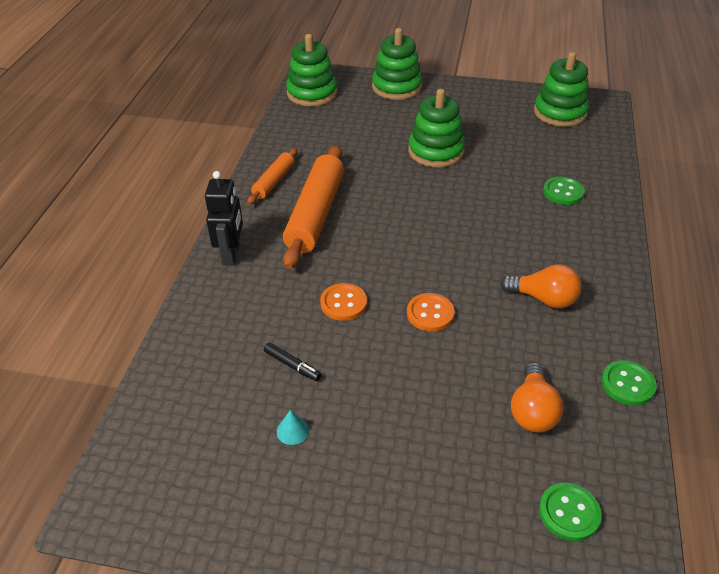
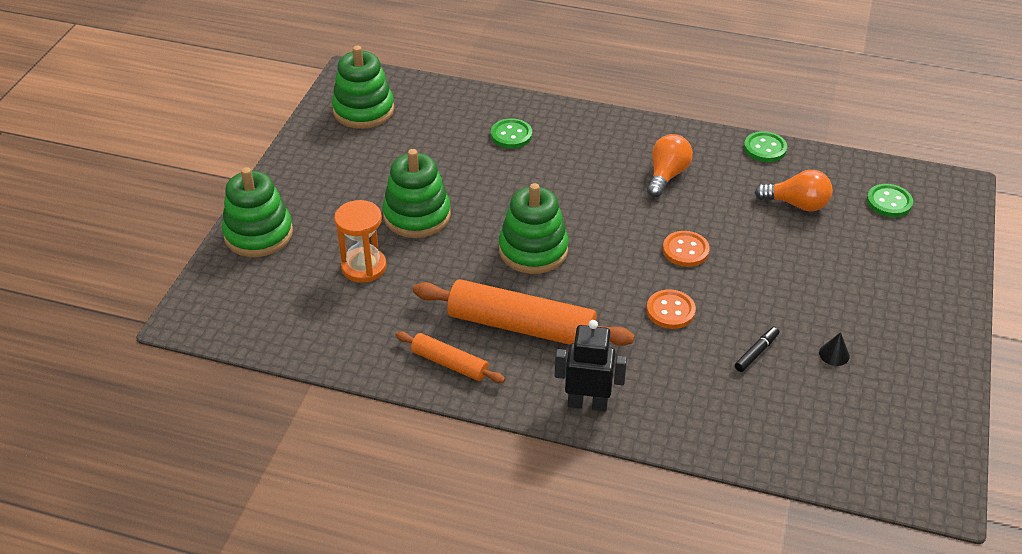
camera: 85 degrees left, 0 degrees up
(292, 431) = (834, 354): turquoise cone -> black cone
(312, 93) = (244, 319): green stacking toy -> green stacking toy (533, 250)
(371, 133) = (364, 267): none -> orange hourglass

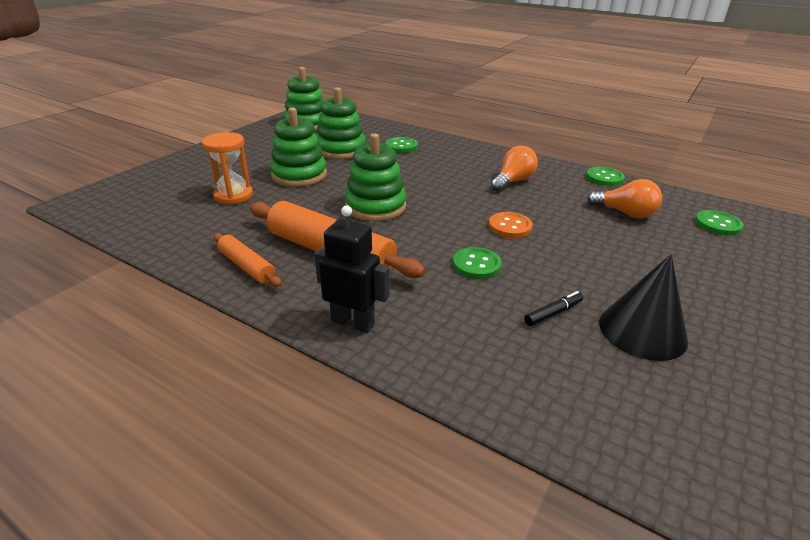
camera: 15 degrees right, 10 degrees down
(258, 234) = (176, 168): green stacking toy -> green stacking toy (341, 150)
(670, 311) = (476, 265): orange button -> green button
(834, 354) = (642, 330): black cone -> black cone, size x2.46

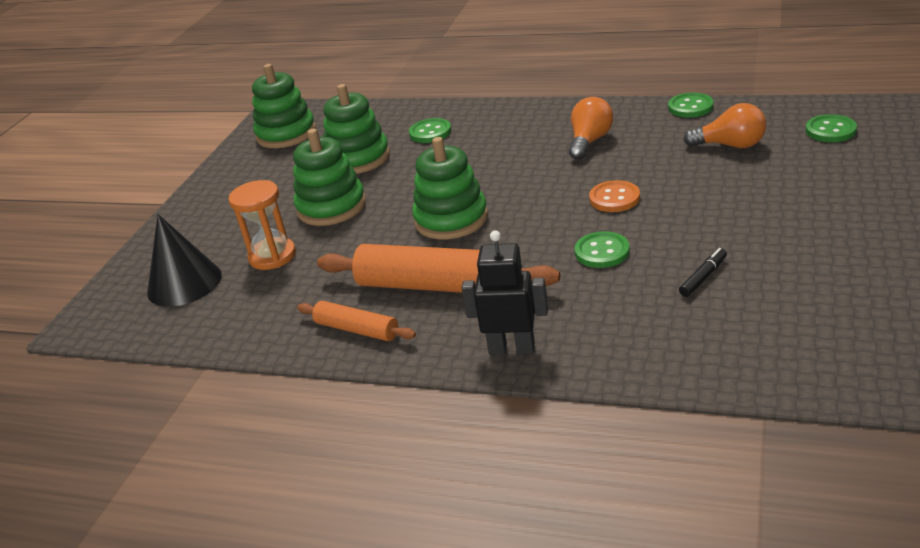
camera: 10 degrees left, 0 degrees up
(642, 330) = (794, 267): black cone -> black cone (184, 283)

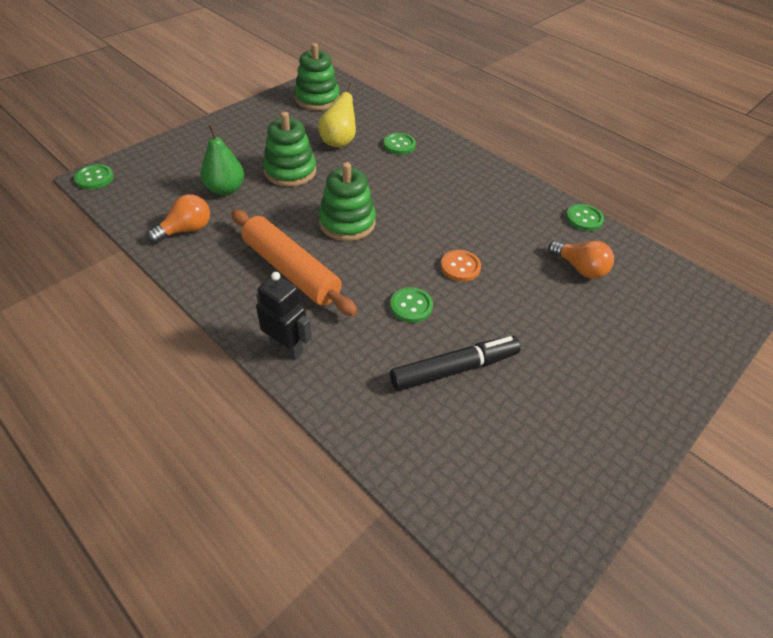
camera: 20 degrees right, 15 degrees up
(184, 283) = (164, 181): black cone -> none
(272, 256) = (225, 189): orange hourglass -> green pear
(357, 329) = (218, 274): orange rolling pin -> none
(358, 158) = (339, 141): green stacking toy -> yellow pear
(590, 141) = (489, 209): orange light bulb -> orange light bulb (186, 230)
(703, 277) = (454, 369): black marker -> black marker, size x2.17
(830, 130) = (664, 297): green button -> green button (94, 178)

